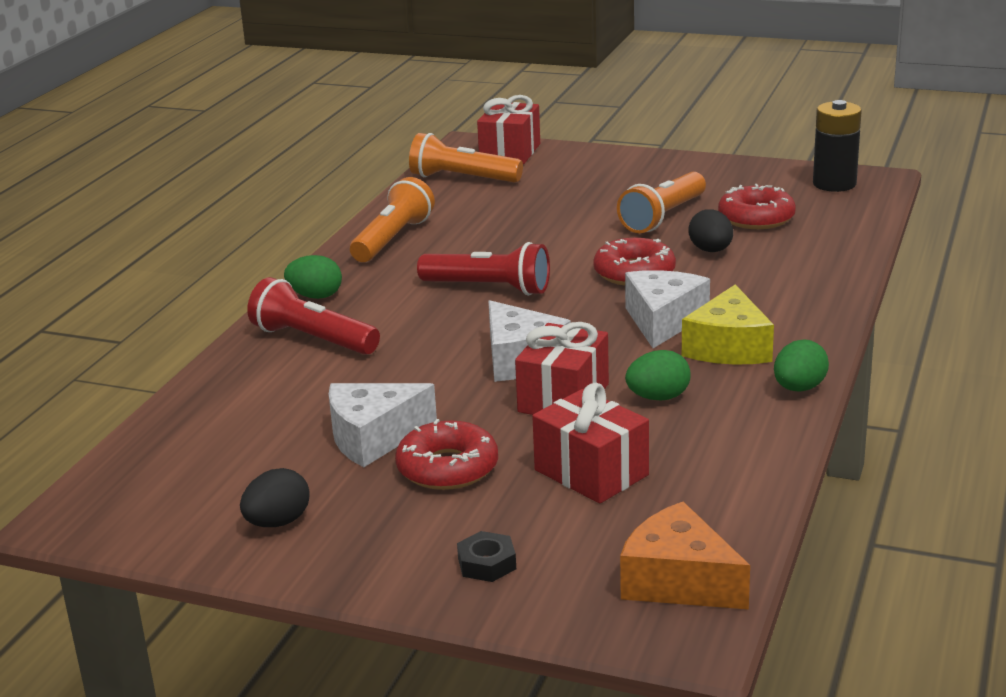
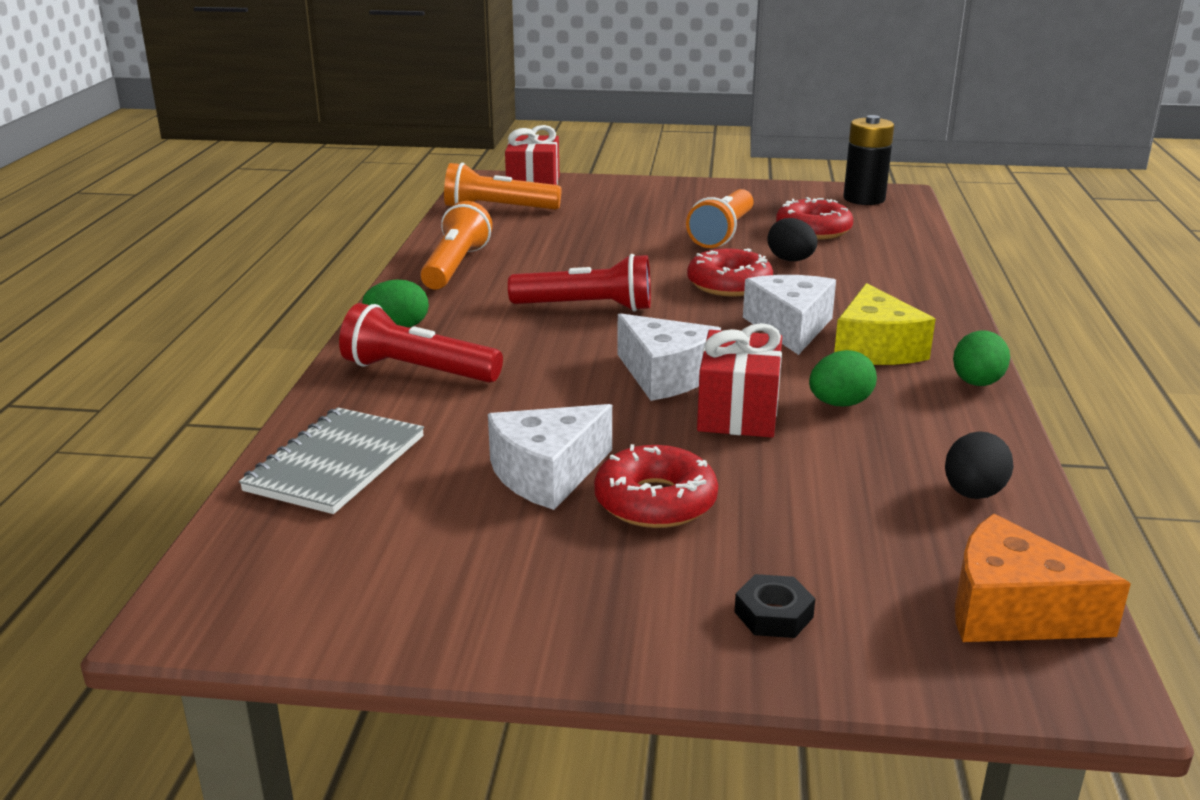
camera: 15 degrees left, 0 degrees up
(213, 415) = (336, 463): none -> grey notebook
(278, 522) = (481, 590): black egg -> black egg (973, 494)
(591, 472) = (823, 491): red gift -> none

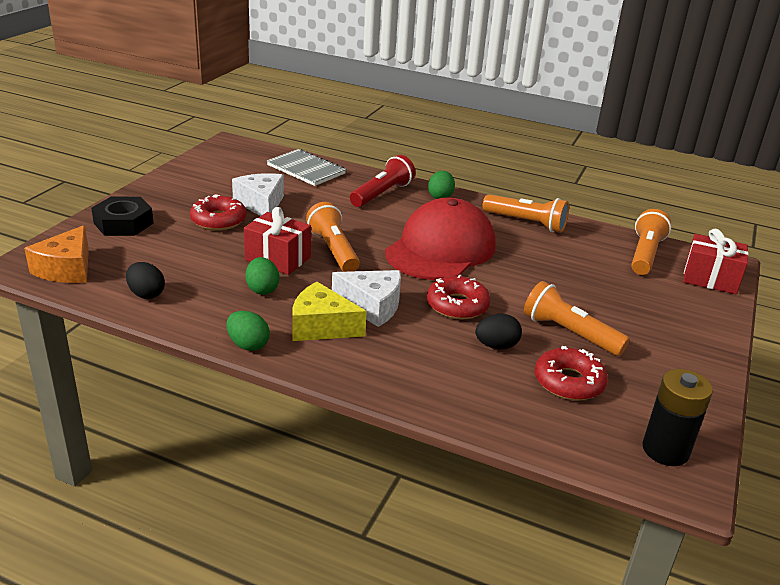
camera: 105 degrees right, 5 degrees up
(587, 307) = (441, 249): red flashlight -> red cap
(666, 375) = (333, 250): white cheese -> orange flashlight
(773, 614) = (123, 223): black nut -> black nut, size x1.87
(1012, 611) = (67, 269): orange cheese -> orange cheese turned 150 degrees clockwise

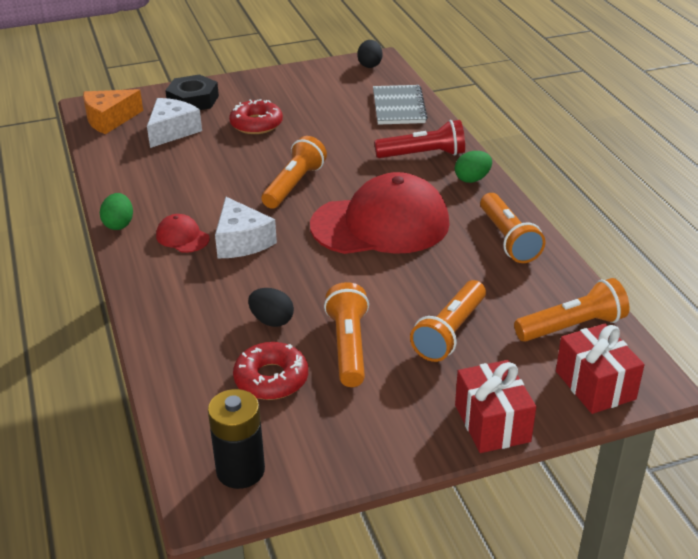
camera: 50 degrees right, 5 degrees up
(146, 294) = (122, 159): black egg -> black egg (370, 65)
(261, 204) = (309, 123): white cheese -> white cheese (172, 131)
(262, 289) = (193, 191): green egg -> none
(278, 259) = (243, 173): red gift -> red gift (492, 423)
(321, 326) = (182, 237): yellow cheese -> red cap
(457, 305) = (303, 275): red donut -> none
(601, 292) = (450, 332): none -> orange flashlight

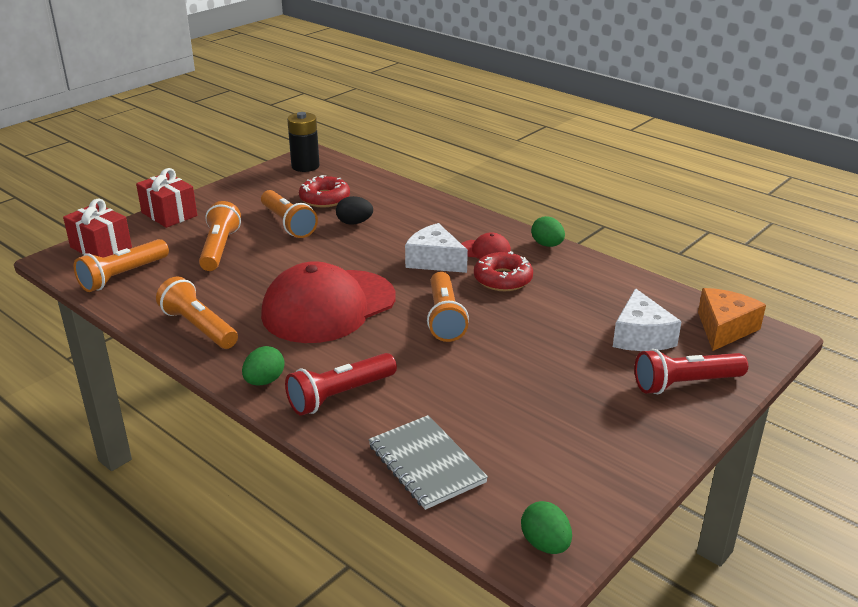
camera: 150 degrees right, 5 degrees down
(193, 100) = (685, 384): black nut -> red flashlight
(256, 124) = (568, 375): red donut -> red donut (503, 279)
(370, 65) = (545, 544): black egg -> green egg

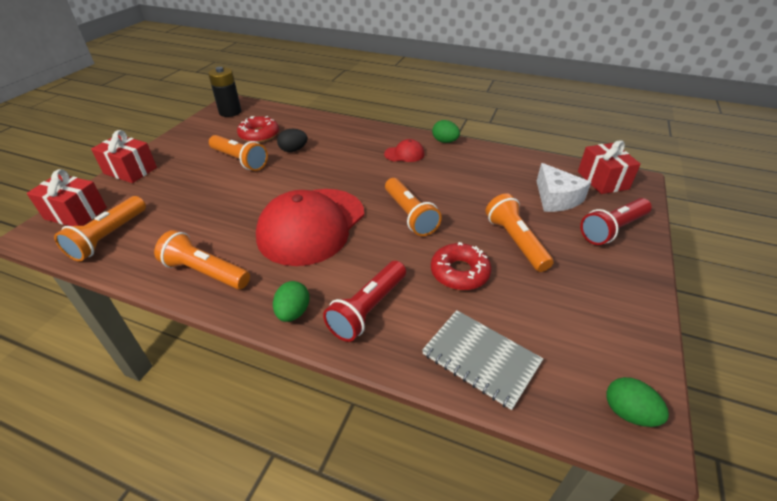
camera: 20 degrees left, 10 degrees up
(219, 248) = (190, 193): orange flashlight -> orange flashlight (515, 241)
(434, 260) = (372, 169): white cheese -> none
(503, 279) = (432, 174): red donut -> red donut (459, 272)
(724, 328) = (602, 180): orange cheese -> red gift

